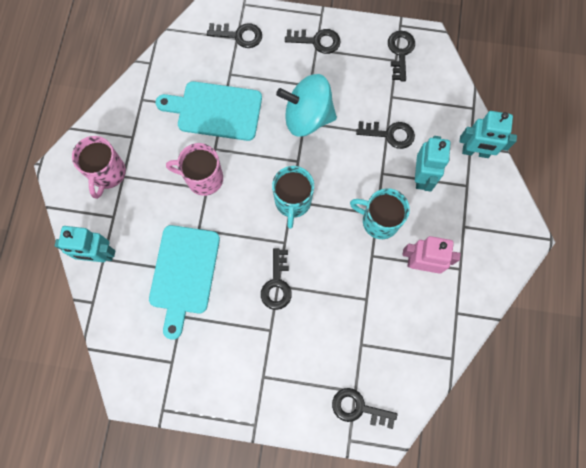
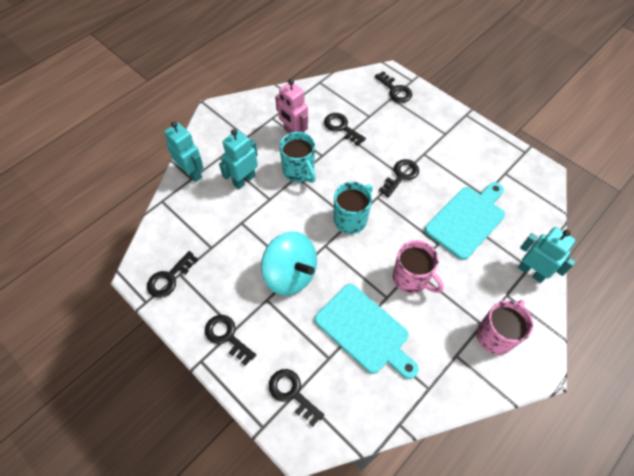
camera: 145 degrees left, 15 degrees down
(390, 134) = (239, 221): black key -> black key (341, 127)

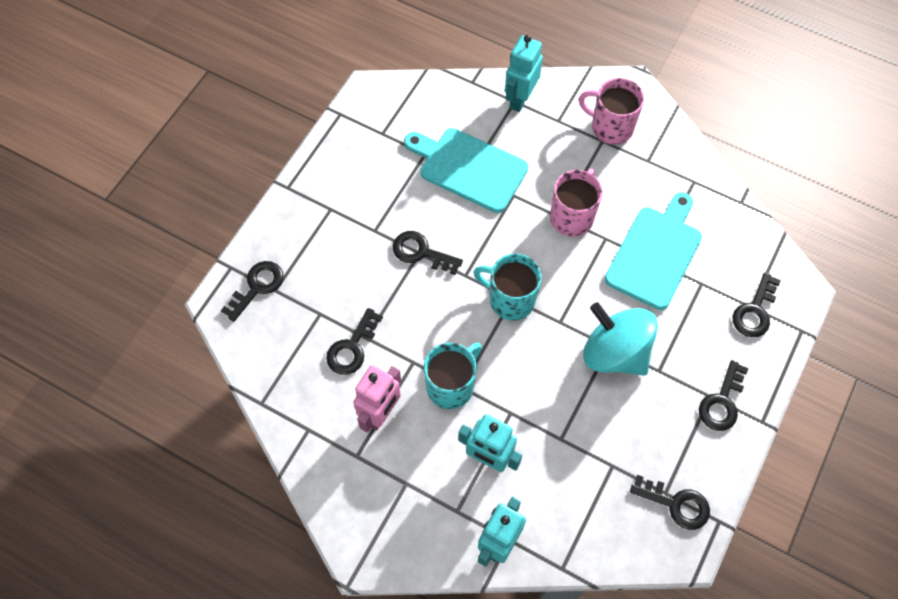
camera: 105 degrees left, 5 degrees up
(290, 274) = (615, 352): turquoise spinning top -> turquoise spinning top turned 75 degrees counterclockwise

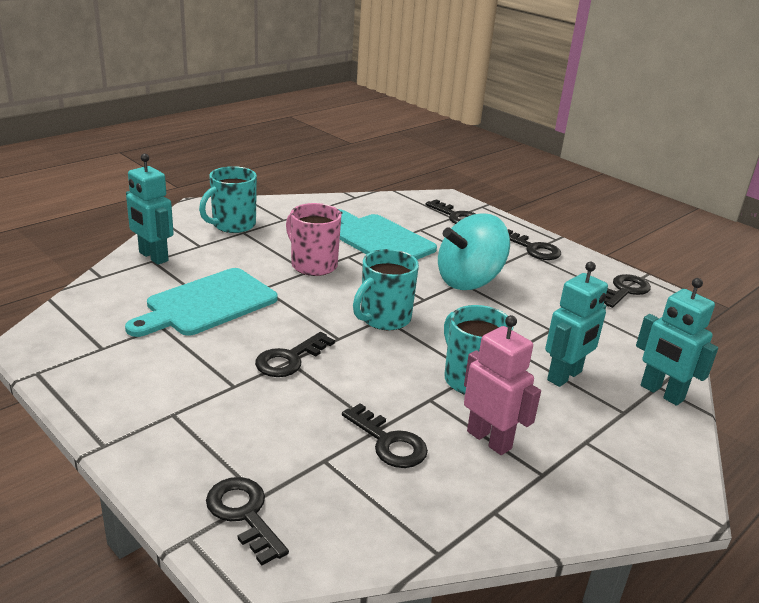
camera: 75 degrees left, 35 degrees down
(610, 127) = (233, 225): pink mug -> turquoise mug

